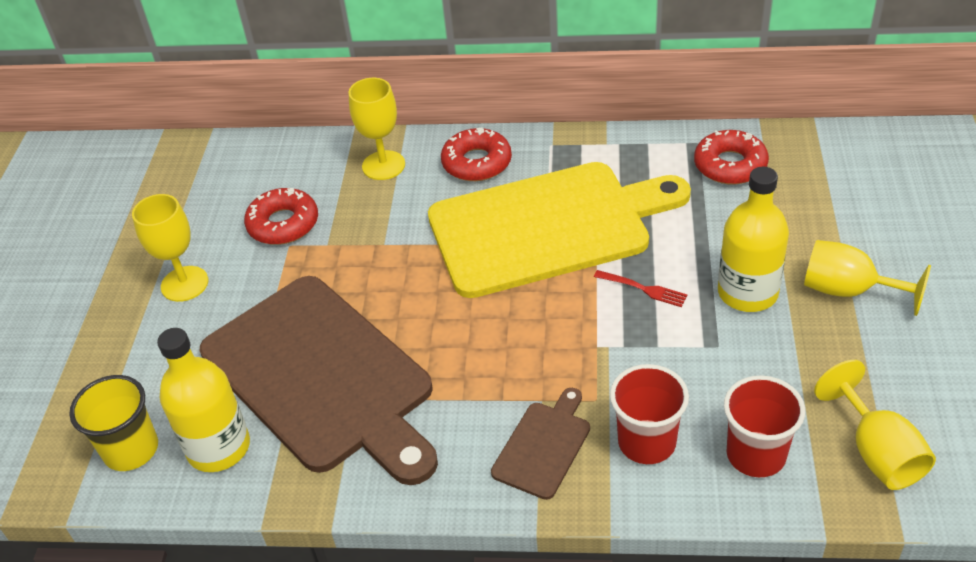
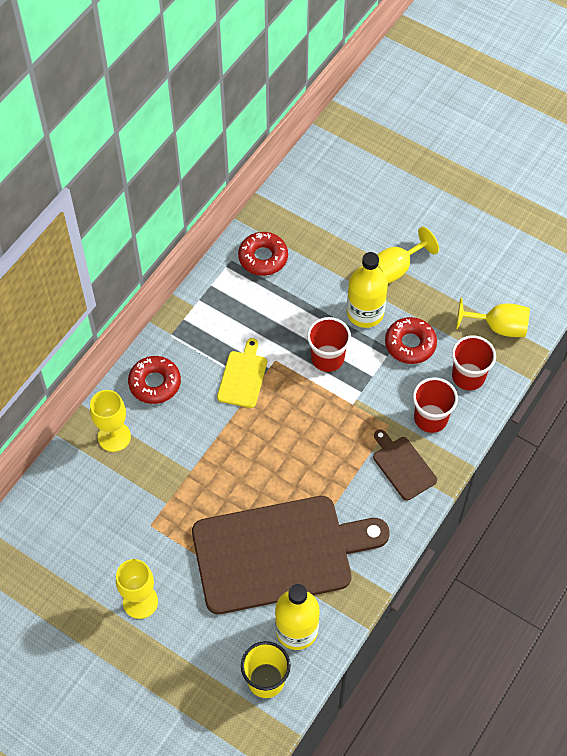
camera: 65 degrees left, 15 degrees up
(283, 224) = (126, 520): red donut -> red donut (410, 344)
(547, 227) = (243, 377): yellow cutting board -> yellow cutting board, size x0.42
(643, 289) = (327, 358): red fork -> red cup

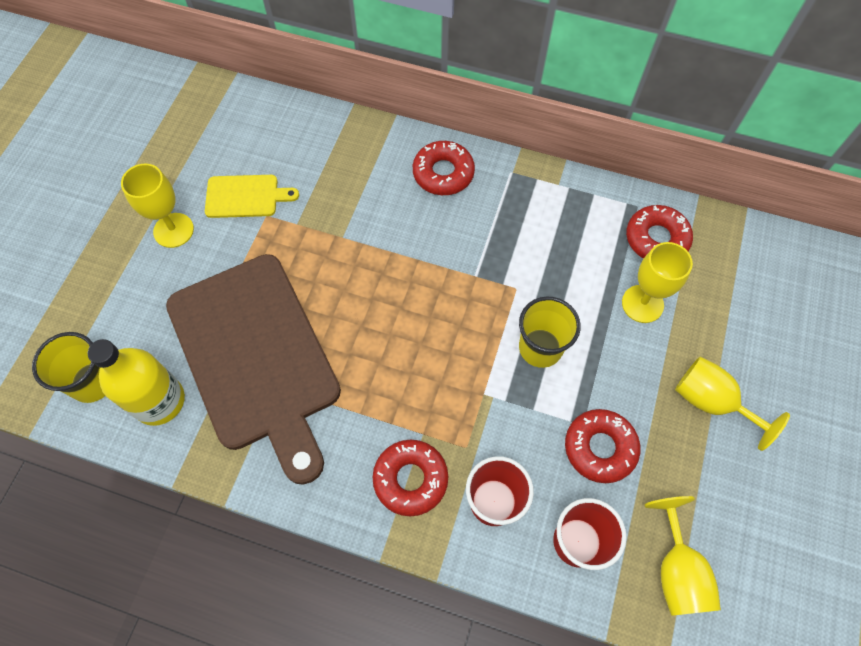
camera: 75 degrees right, 5 degrees up
(114, 437) = (365, 153): yellow goblet -> yellow goblet (642, 304)
(243, 377) = (481, 259): yellow cutting board -> yellow cutting board (246, 196)
(327, 358) = (540, 348): red cup -> yellow cup
(365, 313) = (625, 378): yellow bottle -> none
(402, 466) = (410, 479): brown cutting board -> red donut

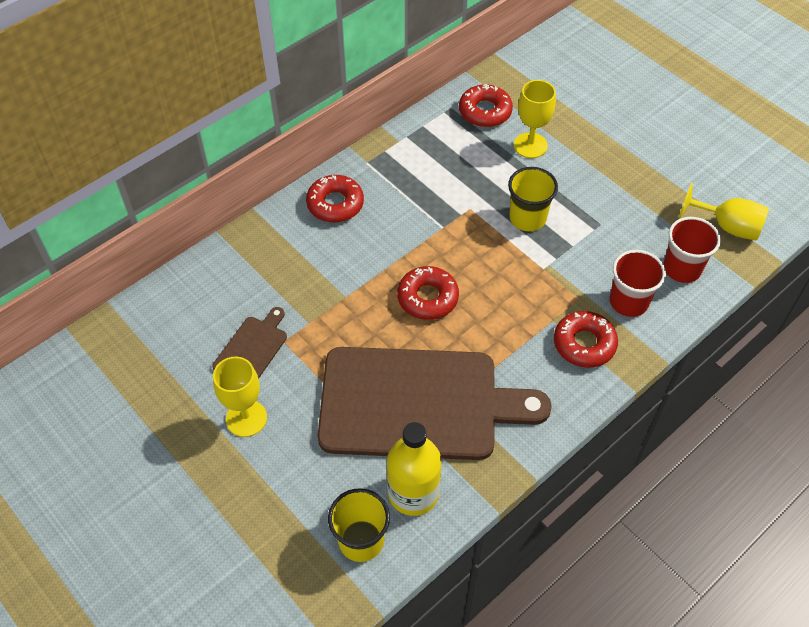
camera: 60 degrees left, 10 degrees down
(246, 196) = (252, 348): yellow cutting board -> brown cutting board
(600, 448) = (623, 223): red donut -> red donut (427, 298)
(711, 402) = (624, 149): yellow goblet -> none

